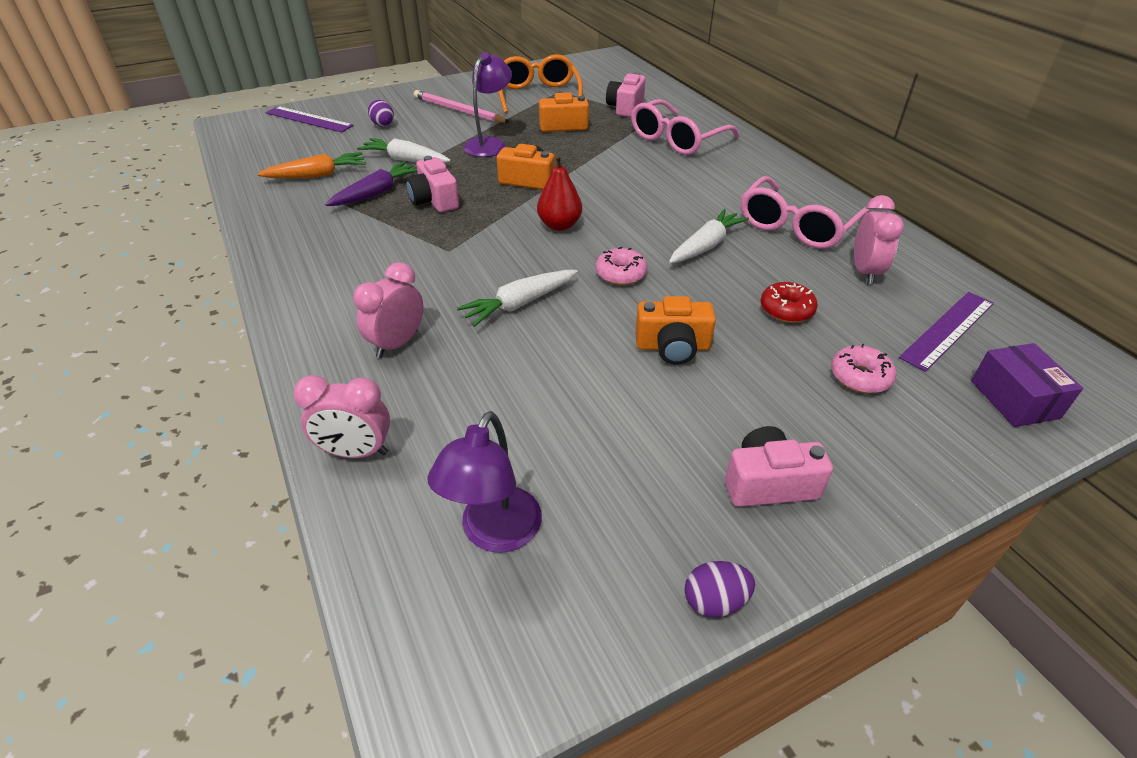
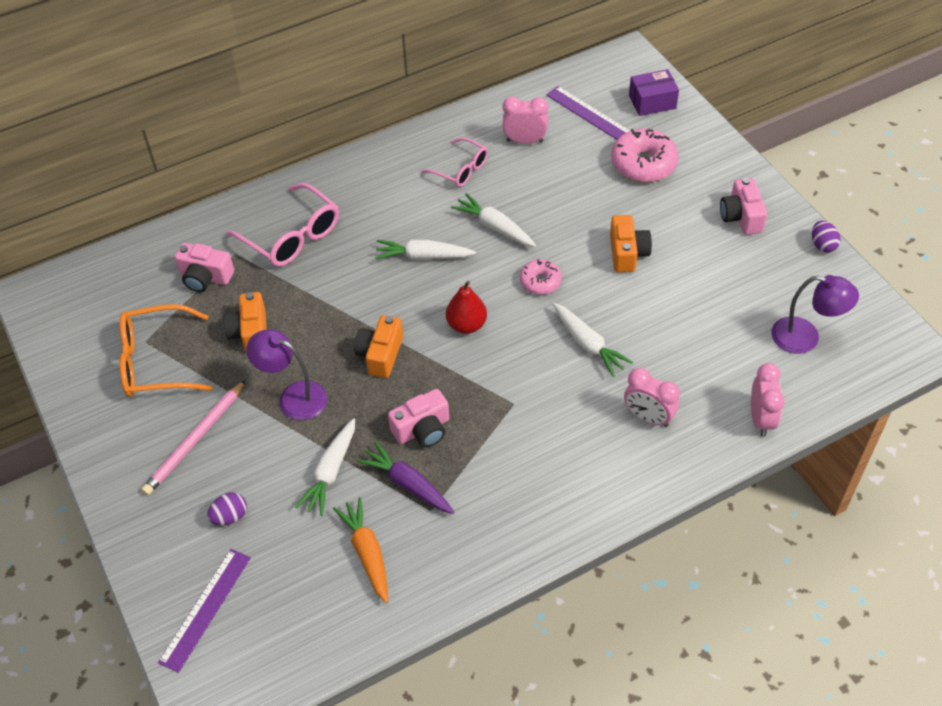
camera: 90 degrees left, 10 degrees up
(656, 202) = (423, 256): none -> white carrot
(786, 310) = (576, 189): red donut -> none
(796, 226) = (461, 169): pink glasses -> pink glasses, size x0.63
(860, 377) = (643, 164): pink donut -> pink donut, size x1.71

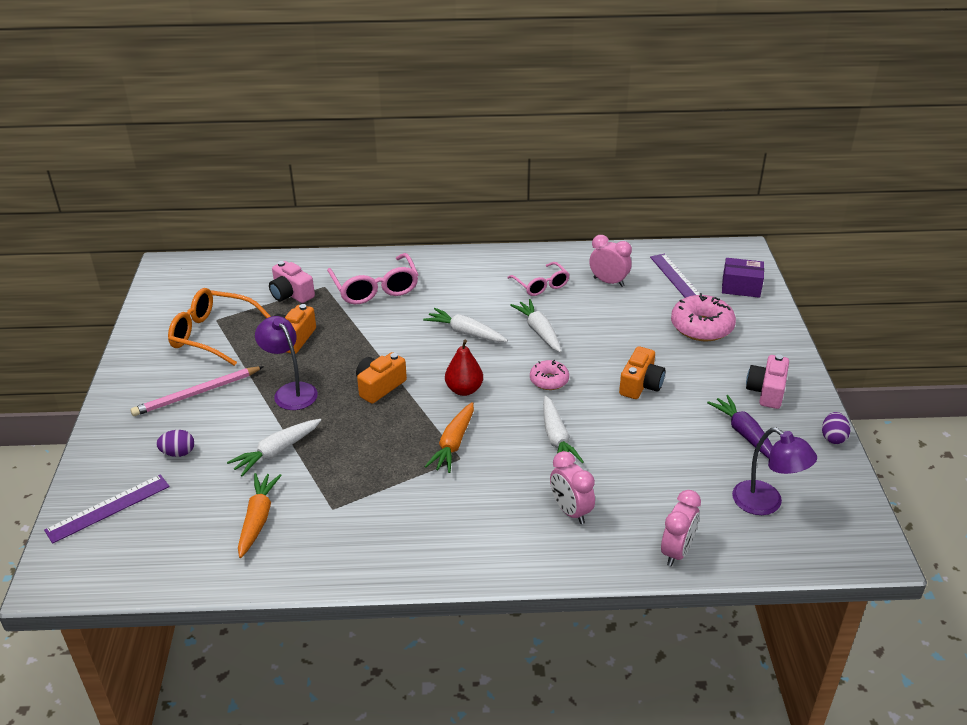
camera: 25 degrees right, 15 degrees down
(408, 484) = (329, 483): purple carrot -> purple carrot (744, 434)
(422, 429) = (371, 449): pink camera -> none
(497, 390) = (453, 444): none -> orange carrot

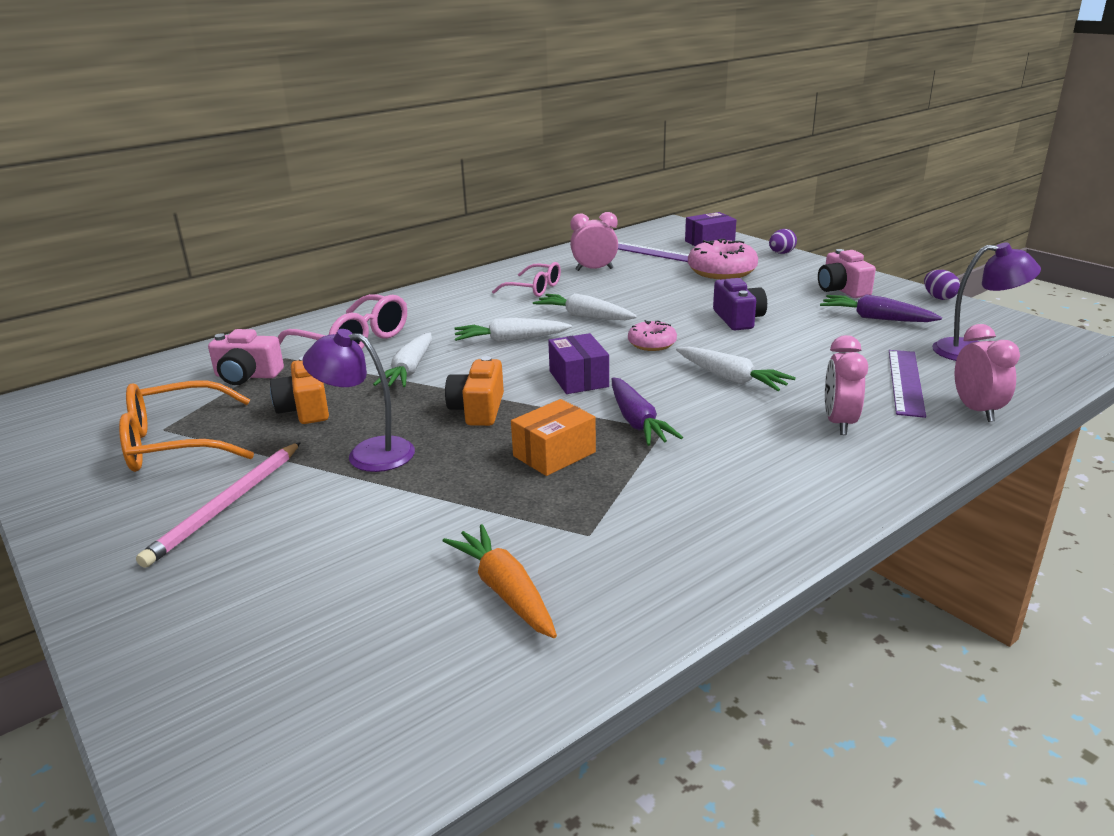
camera: 35 degrees left, 10 degrees down
(108, 508) = (234, 696): purple ruler -> purple ruler (905, 382)
(178, 453) = (279, 576): purple egg -> purple egg (781, 253)
(276, 452) = (431, 514): white carrot -> white carrot (409, 370)
(379, 444) = (554, 454): none -> orange box
(453, 444) = (637, 422): orange carrot -> purple carrot
(464, 390) = (578, 379): red pear -> purple box
(570, 511) = (839, 423): pink clock -> pink clock turned 75 degrees clockwise
(640, 385) = (738, 319): orange camera -> purple camera

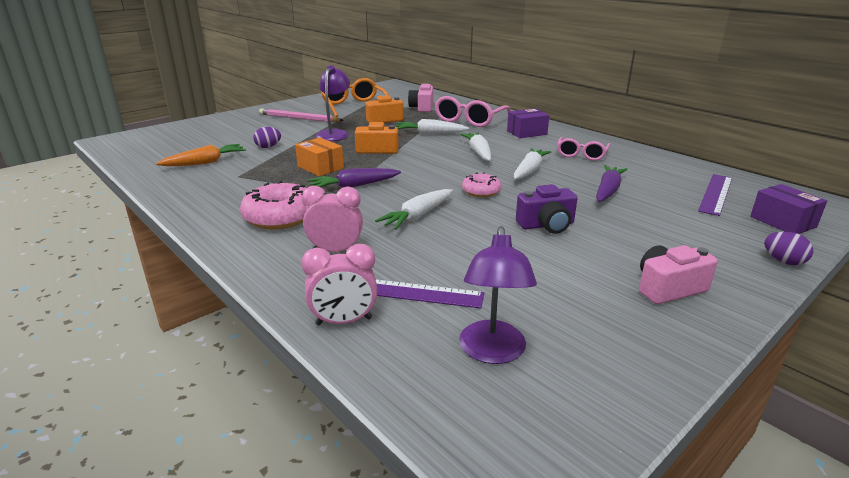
camera: 85 degrees right, 0 degrees up
(578, 379) = (417, 171): purple box -> purple box (526, 132)
(594, 269) = (642, 172): pink clock -> none
(722, 271) = (682, 224): pink donut -> pink donut (280, 217)
(875, 318) = (578, 299): purple carrot -> purple carrot (608, 190)
(939, 297) = (684, 361): purple egg -> purple egg (268, 147)

